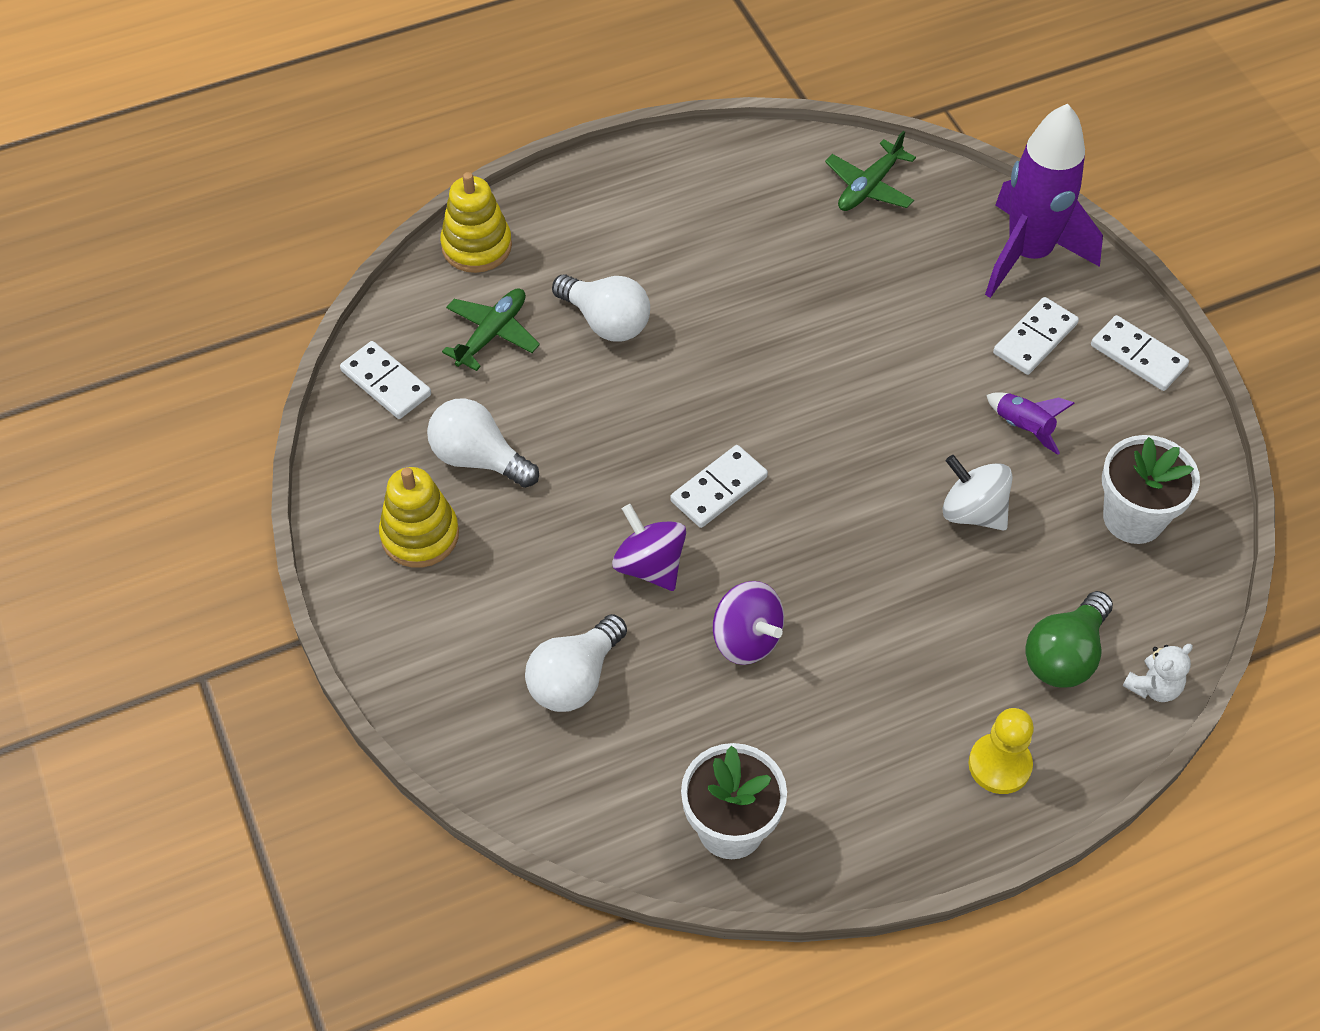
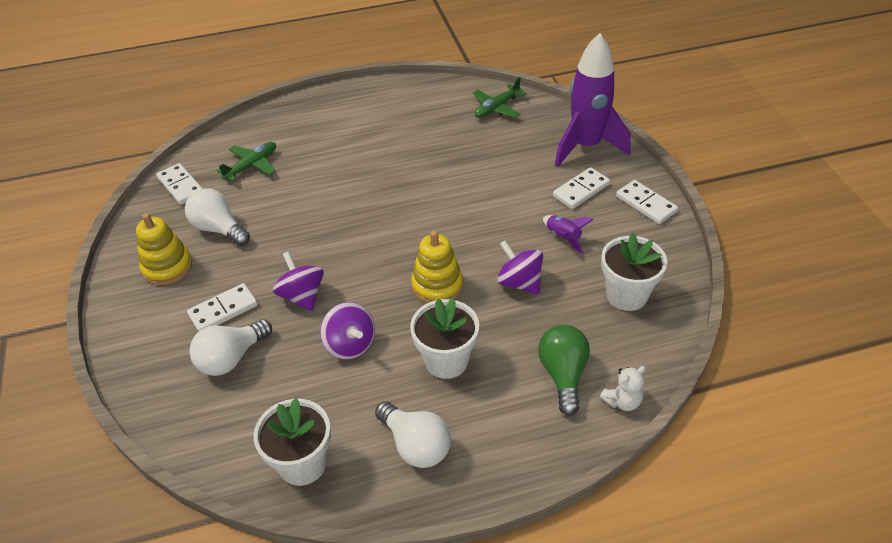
camera: 10 degrees right, 10 degrees down
(476, 246) = (259, 123): yellow stacking toy -> yellow stacking toy (437, 285)
(606, 321) = (320, 164): white light bulb -> white light bulb (415, 445)
(719, 489) = (359, 257): white domino -> white domino (223, 310)
(894, 650) = (446, 361): none -> white flower pot
(973, 511) = (519, 282): white spinning top -> purple spinning top
(999, 765) = (502, 442): yellow pawn -> none
(1064, 655) = (563, 375): green light bulb -> green light bulb turned 135 degrees clockwise

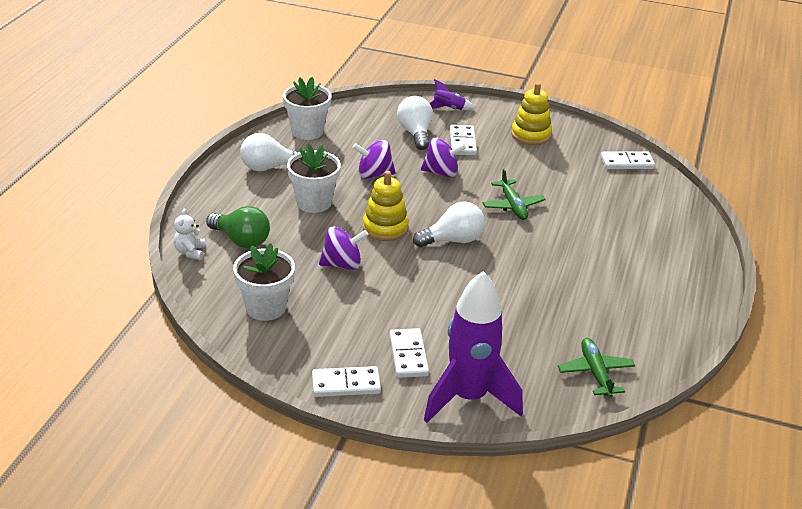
camera: 120 degrees right, 10 degrees down
(219, 229) = (553, 163): white light bulb -> white light bulb (453, 240)
(252, 166) = (625, 200): green plane -> green plane (513, 206)
(563, 237) = (362, 311): purple rocket -> purple rocket (448, 108)

